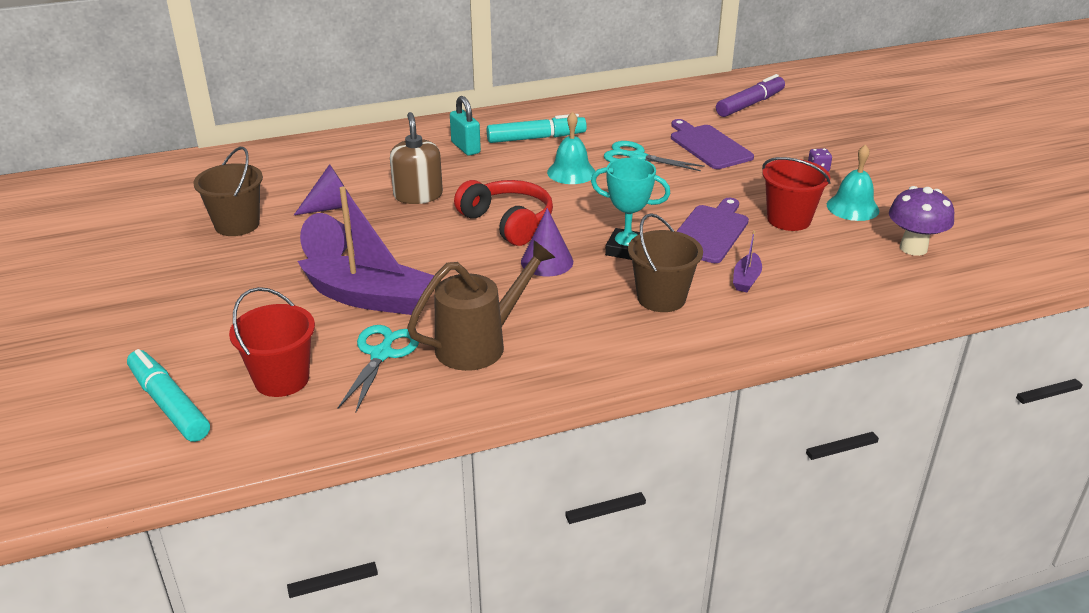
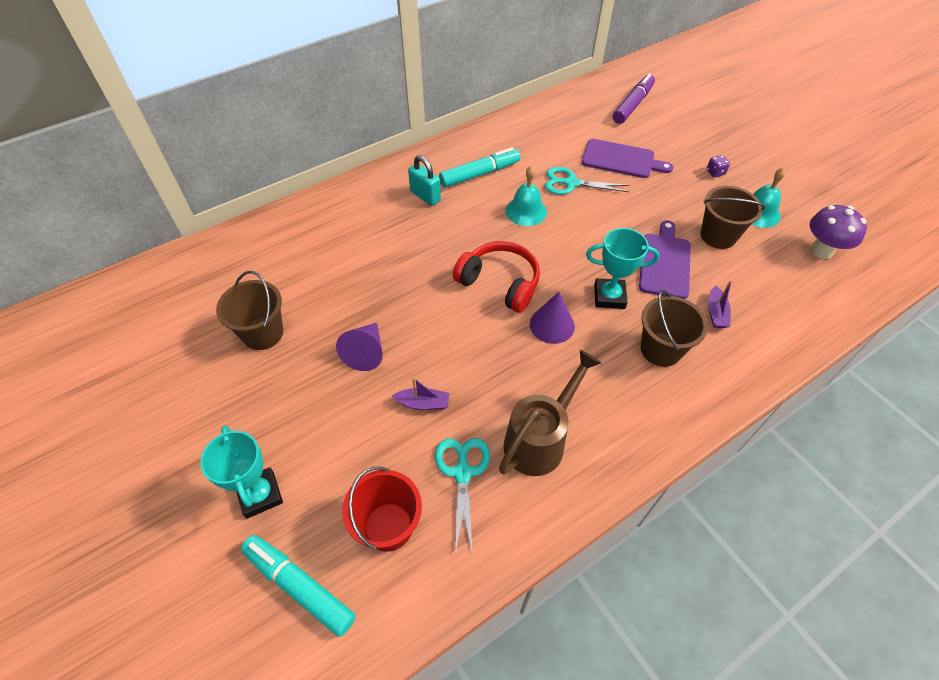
camera: 15 degrees left, 20 degrees up
(168, 335) = (260, 494): none -> turquoise trophy
(332, 207) = (340, 293): purple cone -> none
(370, 298) = (423, 403): purple boat -> purple boat, size x0.44
(418, 195) = (409, 263): brown soap dispenser -> none
(708, 146) = (621, 159): purple cutting board -> purple cutting board turned 150 degrees clockwise
(789, 219) = (718, 236): red bucket -> brown bucket

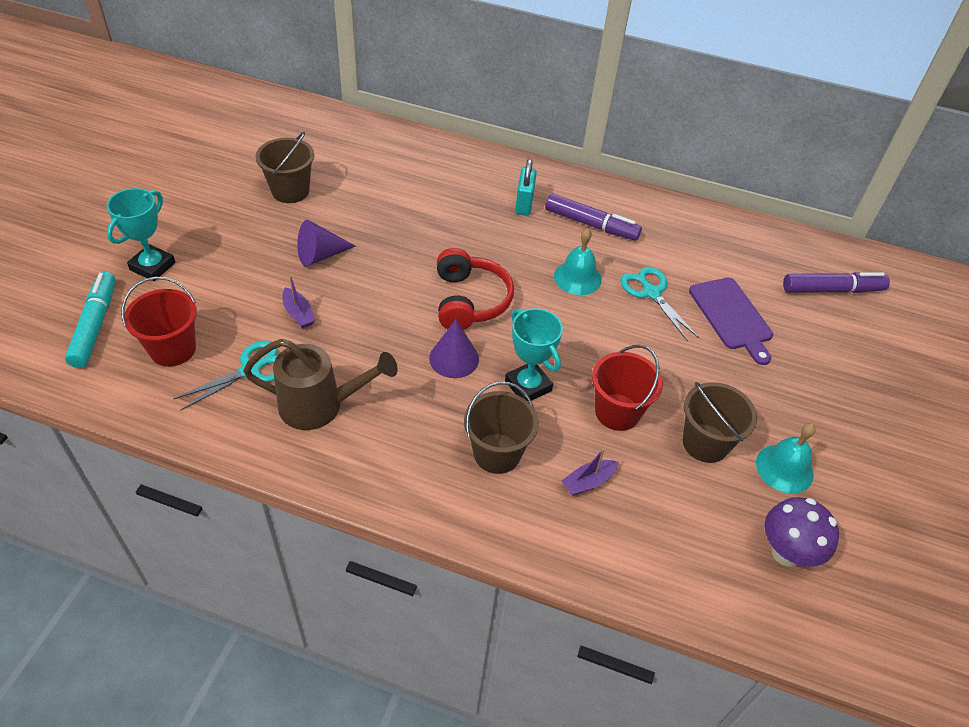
camera: 50 degrees right, 5 degrees down
(480, 174) = (591, 224): turquoise marker -> purple marker
(665, 263) = (617, 412): purple cutting board -> red bucket
(715, 172) = (806, 404): purple dice -> none

